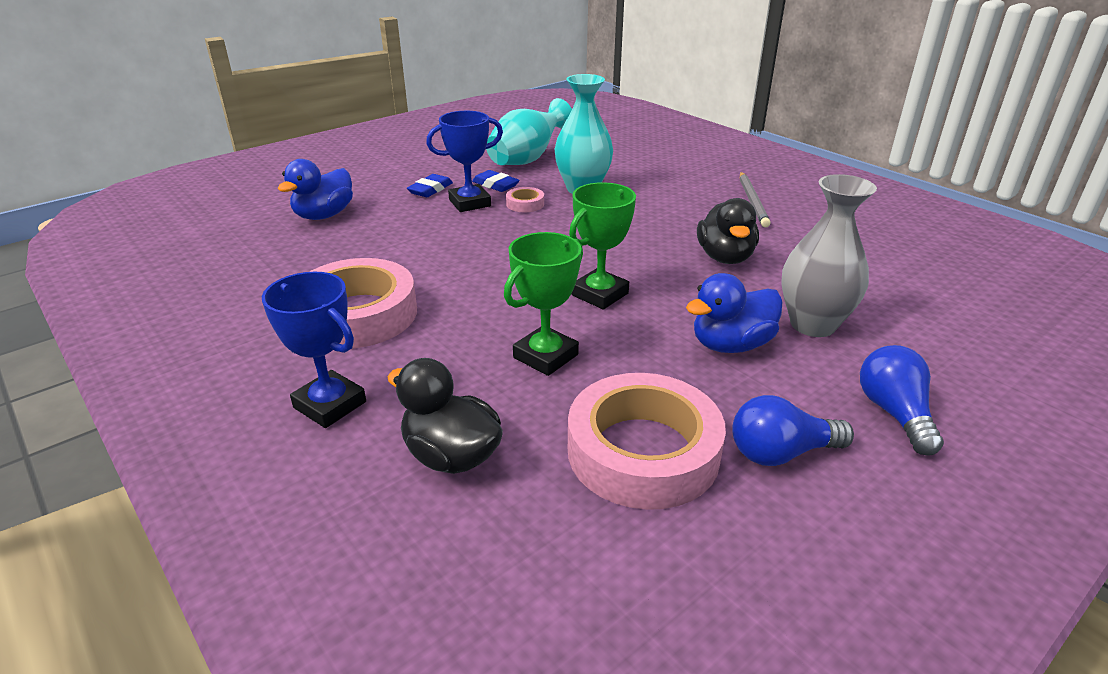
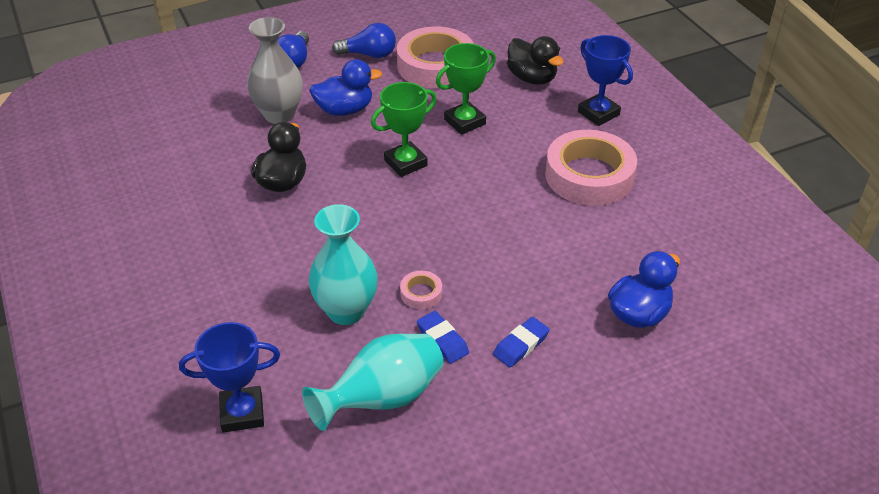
camera: 165 degrees left, 10 degrees up
(470, 203) = (480, 307): blue trophy -> blue trophy (242, 413)
(752, 201) = (186, 252): grey pencil -> none

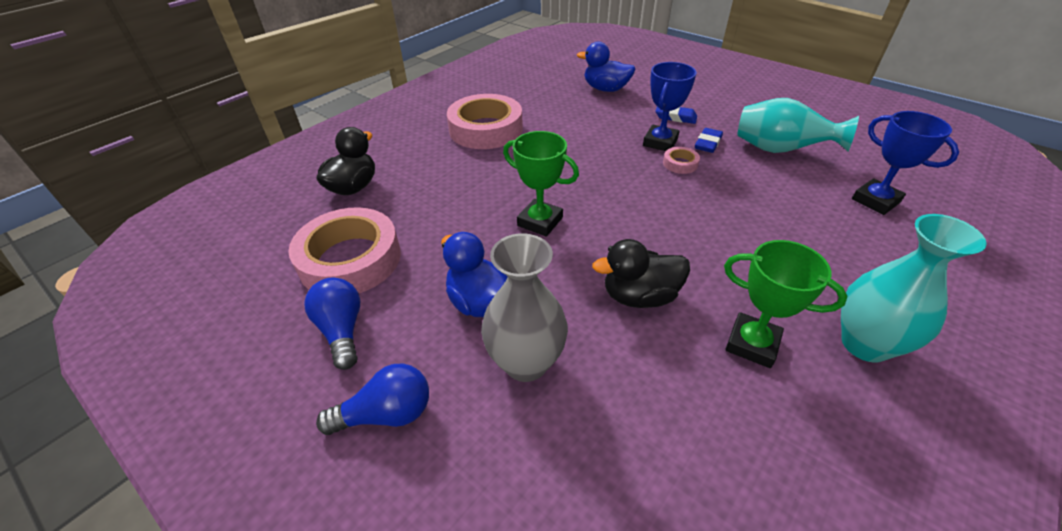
camera: 115 degrees left, 0 degrees up
(346, 311) = (737, 190): turquoise vase -> turquoise vase (865, 344)
(465, 122) = (451, 206): green trophy -> green trophy (752, 344)
(598, 113) = (397, 142): blue trophy -> blue trophy (660, 142)

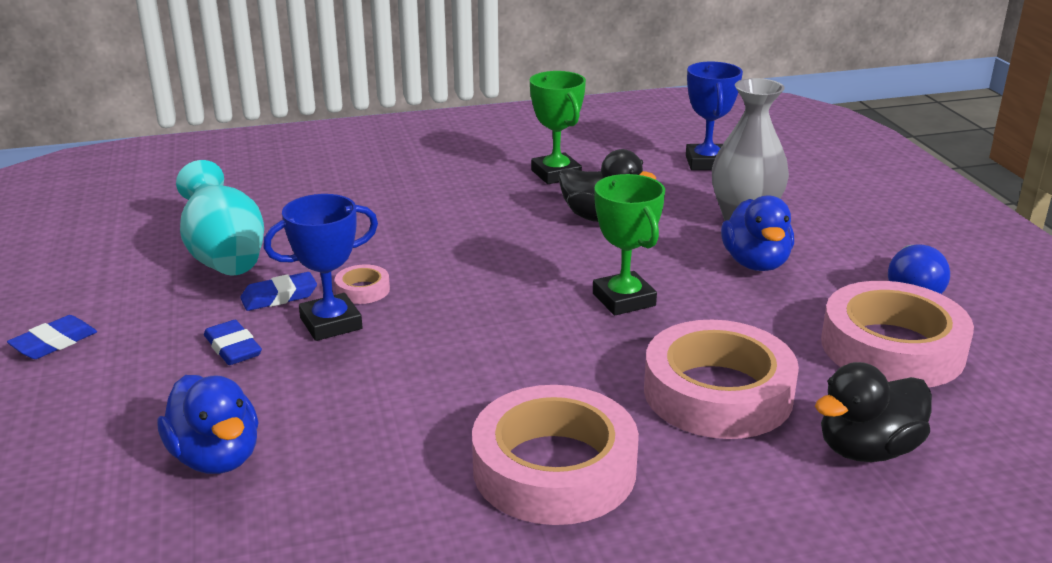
camera: 145 degrees left, 15 degrees down
(386, 414) = (879, 233): blue light bulb -> none
(441, 186) = (718, 392): none -> pink tape
(739, 92) = (54, 342): none -> blue eraser
(865, 344) = (480, 151): turquoise vase -> none
(875, 201) = (264, 192): blue trophy -> blue trophy (706, 163)

